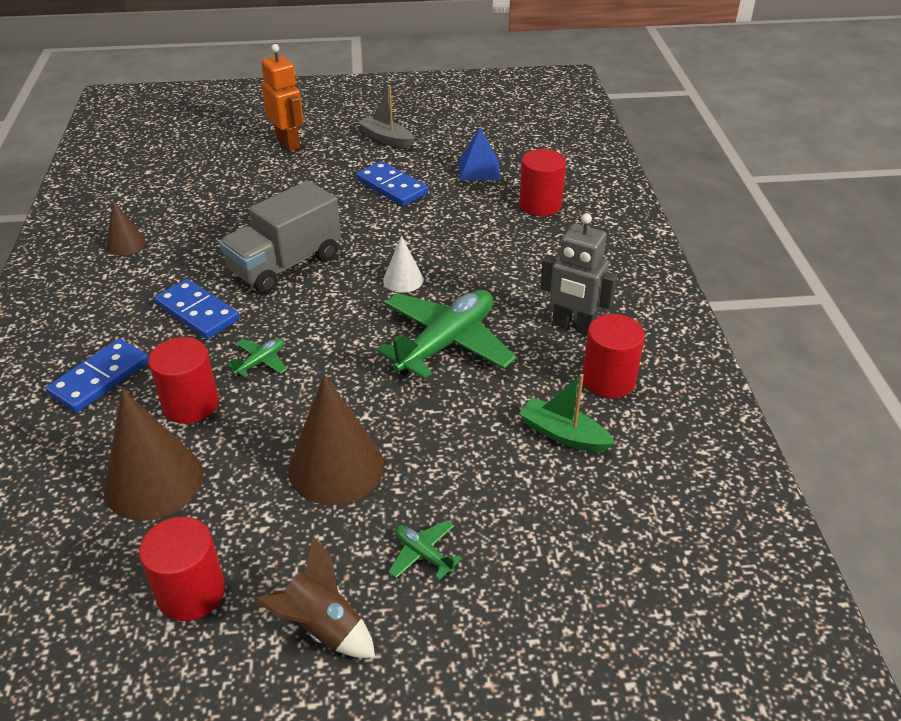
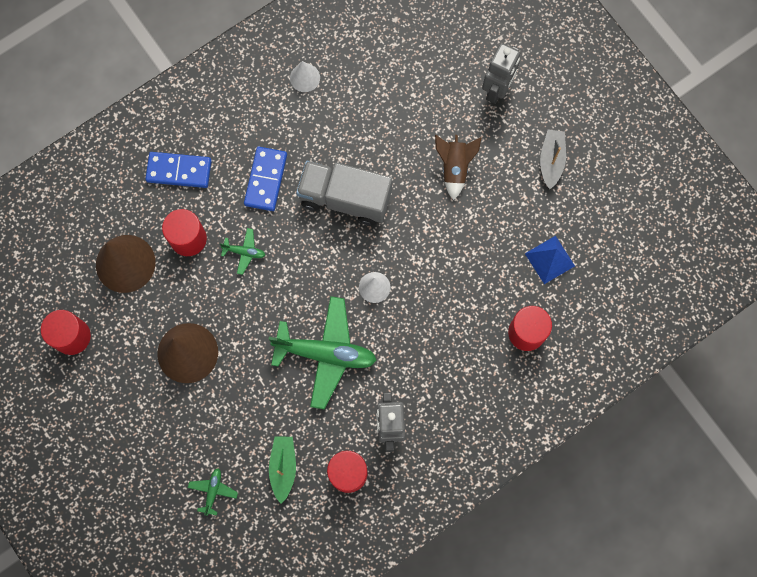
camera: 60 degrees right, 35 degrees up
(125, 243) = (305, 77): brown cone -> white cone
(288, 143) = (497, 90): orange robot -> grey robot
(322, 627) = (86, 413): brown rocket -> brown rocket (454, 168)
(392, 187) = (484, 209): blue domino -> none
(423, 554) = (154, 436): green plane -> green plane (213, 491)

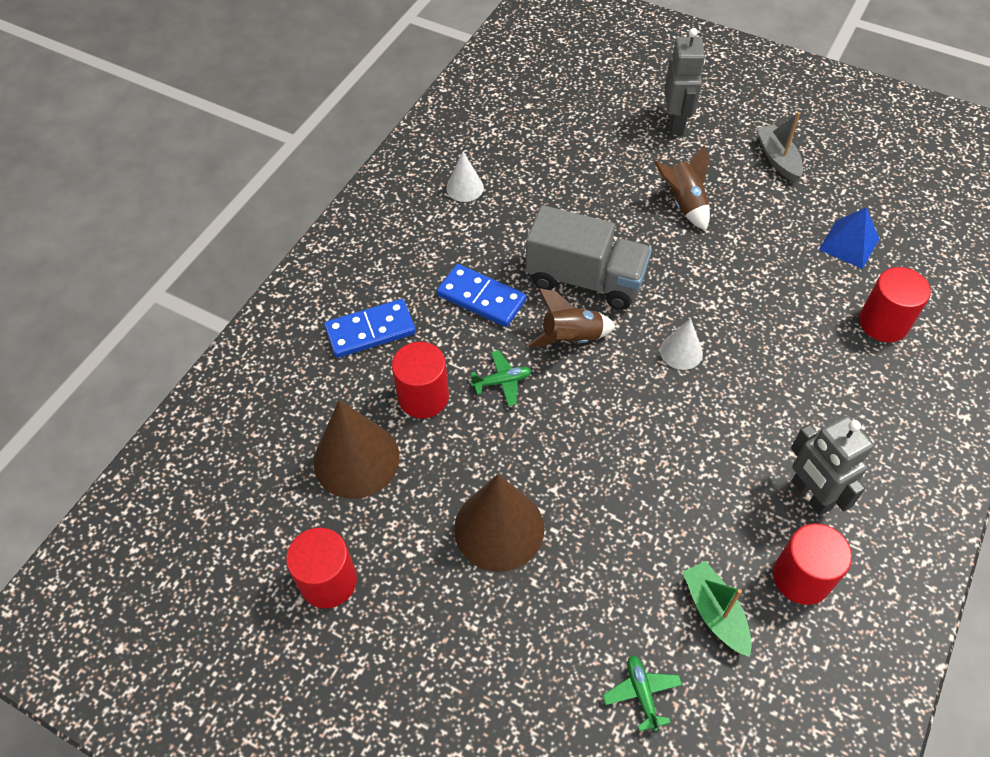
camera: 25 degrees left, 20 degrees down
(266, 180) = (481, 298): blue domino -> blue domino turned 45 degrees counterclockwise
(308, 241) = (571, 338): none -> brown rocket
(326, 353) = (674, 448): green plane -> none
(345, 198) = (585, 279): grey truck -> grey truck turned 150 degrees counterclockwise

